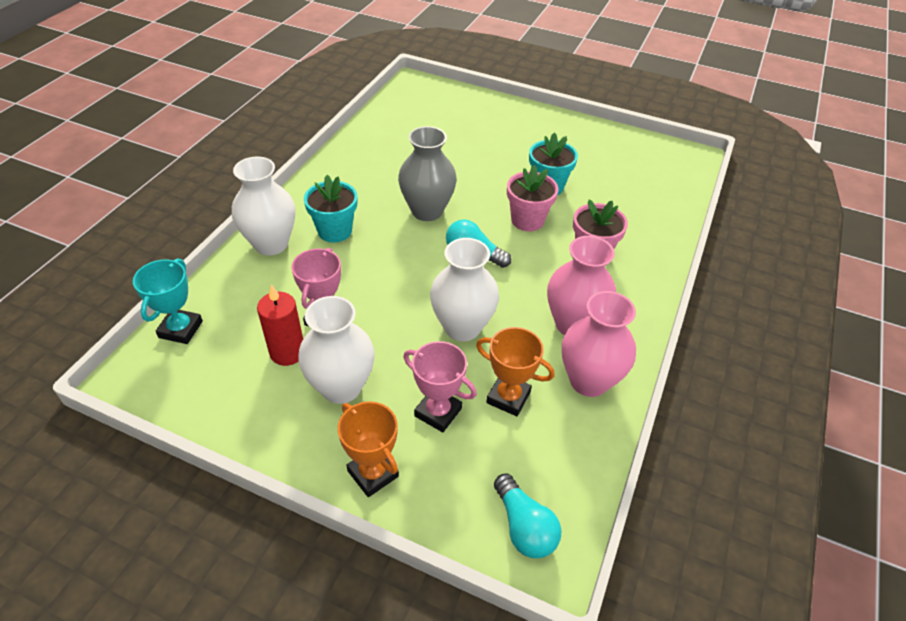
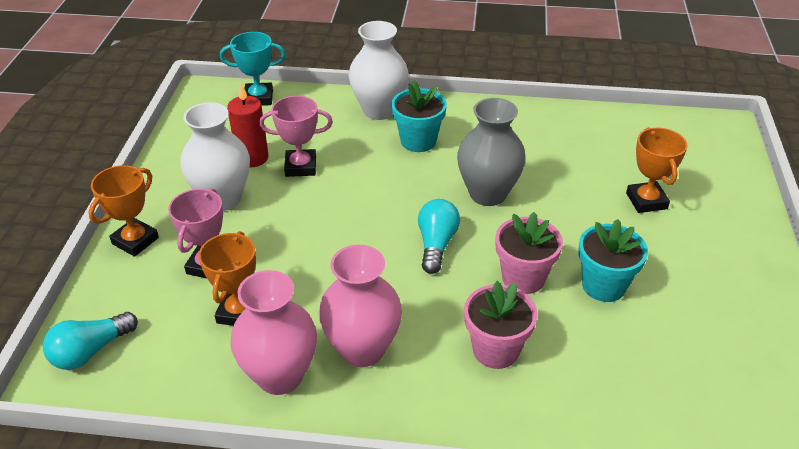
camera: 75 degrees right, 5 degrees down
(462, 327) = (322, 259): white vase -> none
(473, 141) = (646, 201): none -> orange trophy

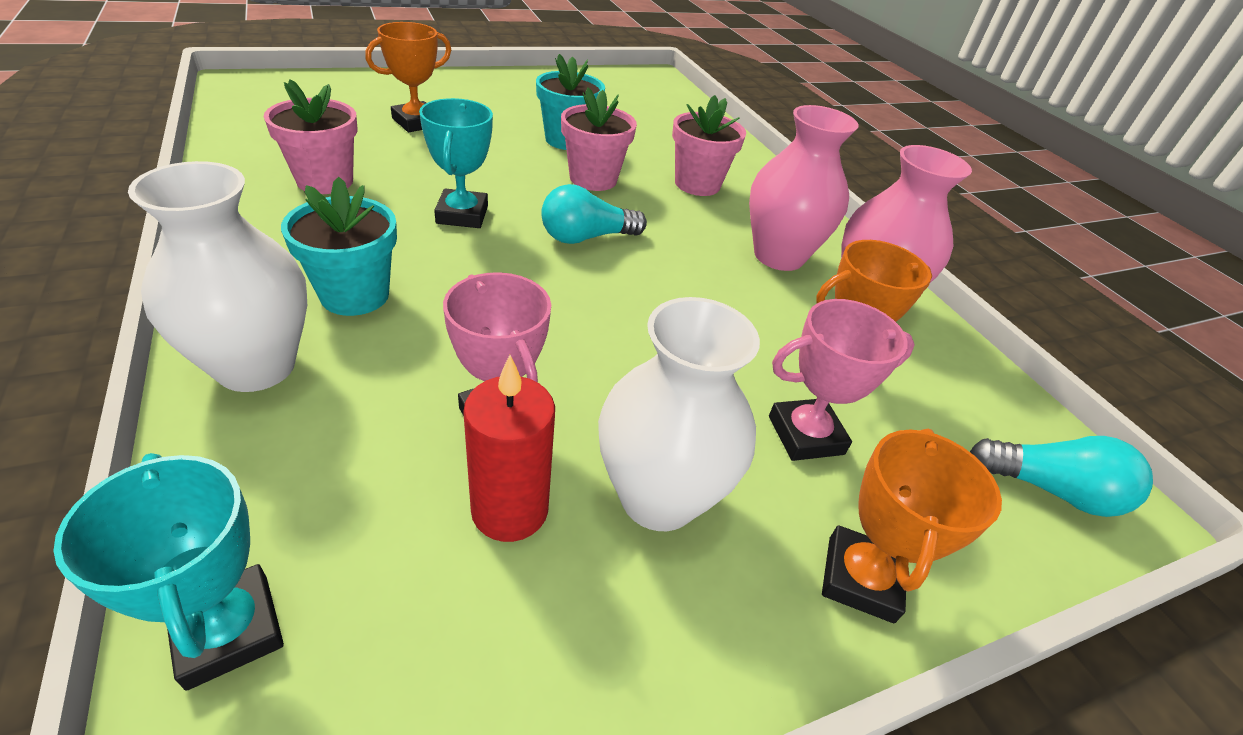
camera: 125 degrees left, 0 degrees up
(135, 241) = (860, 579): orange trophy -> orange trophy turned 75 degrees counterclockwise
(487, 194) = (462, 215): grey vase -> turquoise trophy
(550, 146) = (325, 181): none -> pink flower pot

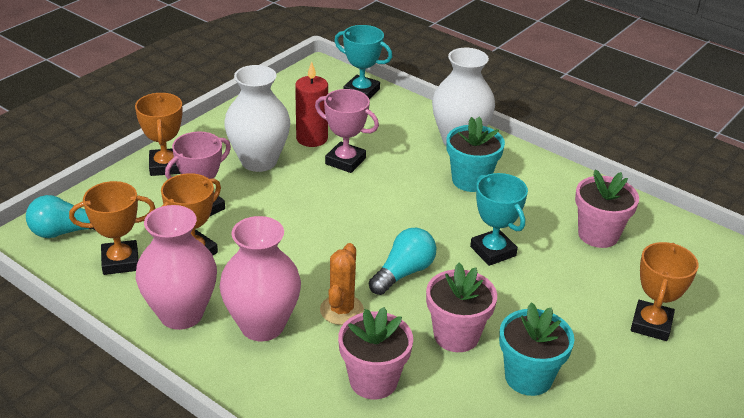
camera: 155 degrees right, 5 degrees down
(685, 235) = (341, 310): none -> orange cactus
(948, 396) = (120, 261): none -> orange trophy

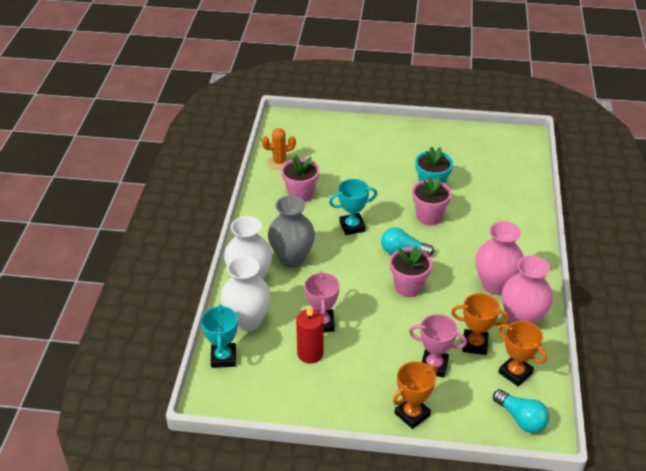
camera: 120 degrees left, 5 degrees up
(259, 161) = (361, 367): white vase -> white vase (247, 321)
(341, 310) = (454, 262): orange cactus -> orange cactus (279, 162)
(373, 381) = (486, 231): pink flower pot -> pink flower pot (408, 287)
(470, 180) = (292, 258): turquoise flower pot -> grey vase
(493, 251) = (352, 226): turquoise trophy -> turquoise trophy turned 45 degrees clockwise
(651, 324) = (357, 161): orange trophy -> none

